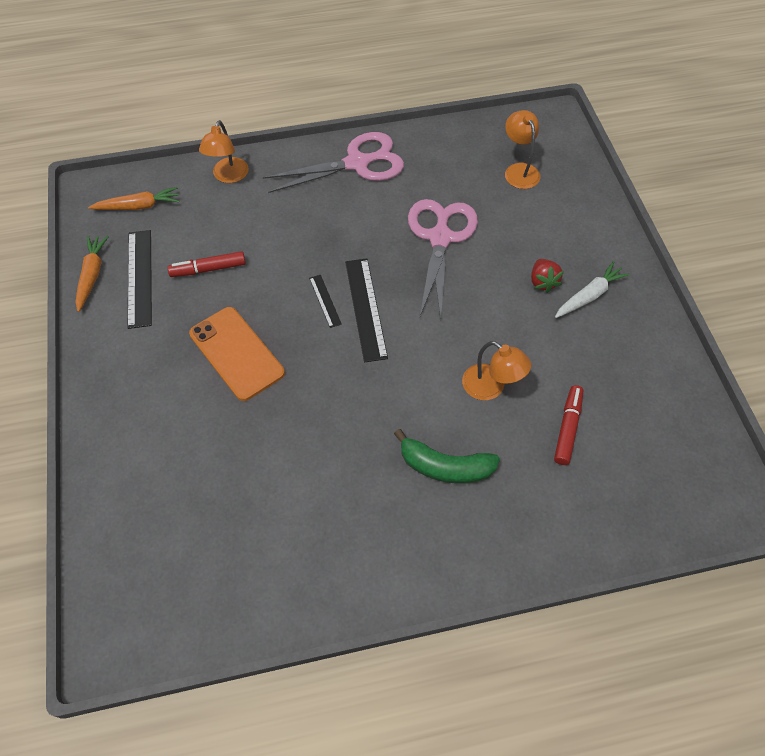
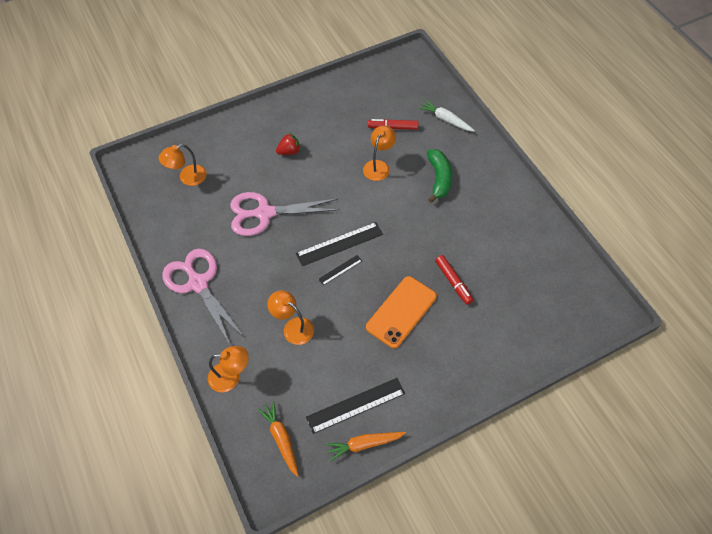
camera: 105 degrees left, 0 degrees up
(208, 269) = (333, 357): red marker -> red marker (453, 282)
(264, 238) = (293, 327): none -> orange lamp
(589, 296) = (294, 127): white carrot -> white carrot (446, 120)

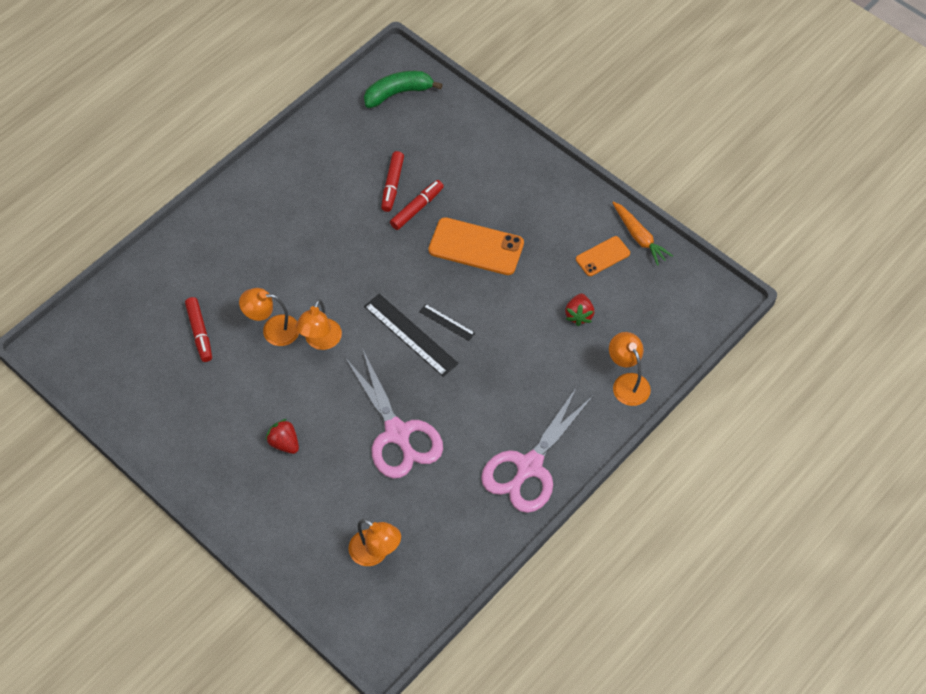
camera: 110 degrees left, 0 degrees up
(281, 439) = (670, 310): orange carrot -> none
(293, 327) = (541, 344): orange lamp -> orange lamp (320, 341)
(307, 364) = (579, 315): none -> red strawberry
(356, 405) = (602, 256): black ruler -> orange phone
(439, 179) = (270, 258): green banana -> green banana (398, 93)
(446, 120) = (165, 276): white carrot -> none
(482, 272) = (392, 185): none -> red marker

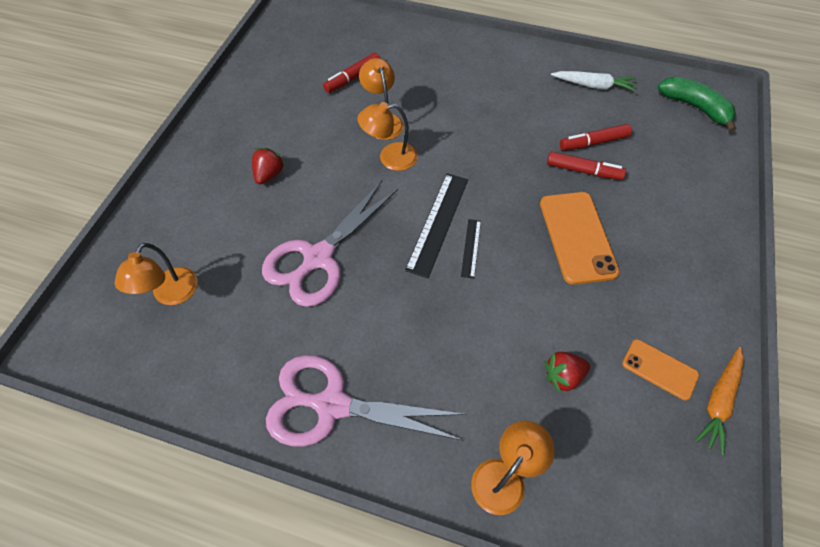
camera: 65 degrees right, 0 degrees up
(329, 149) = (593, 86): none -> white carrot

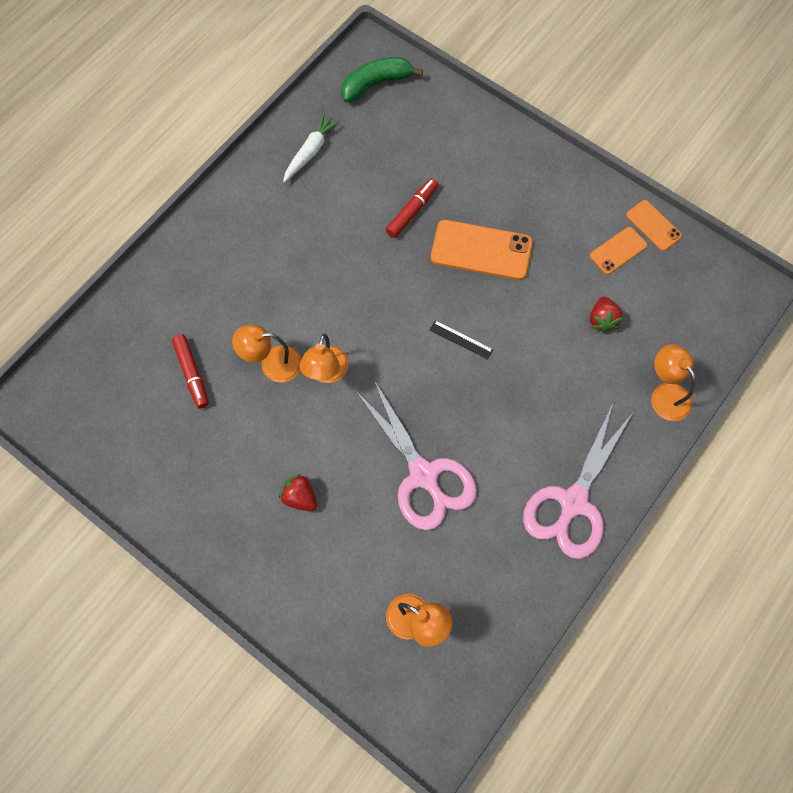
camera: 70 degrees left, 10 degrees up
(438, 223) = (423, 357): black ruler -> none
(593, 142) = (382, 187): red marker -> none
(718, 401) = (653, 225): orange carrot -> orange phone

